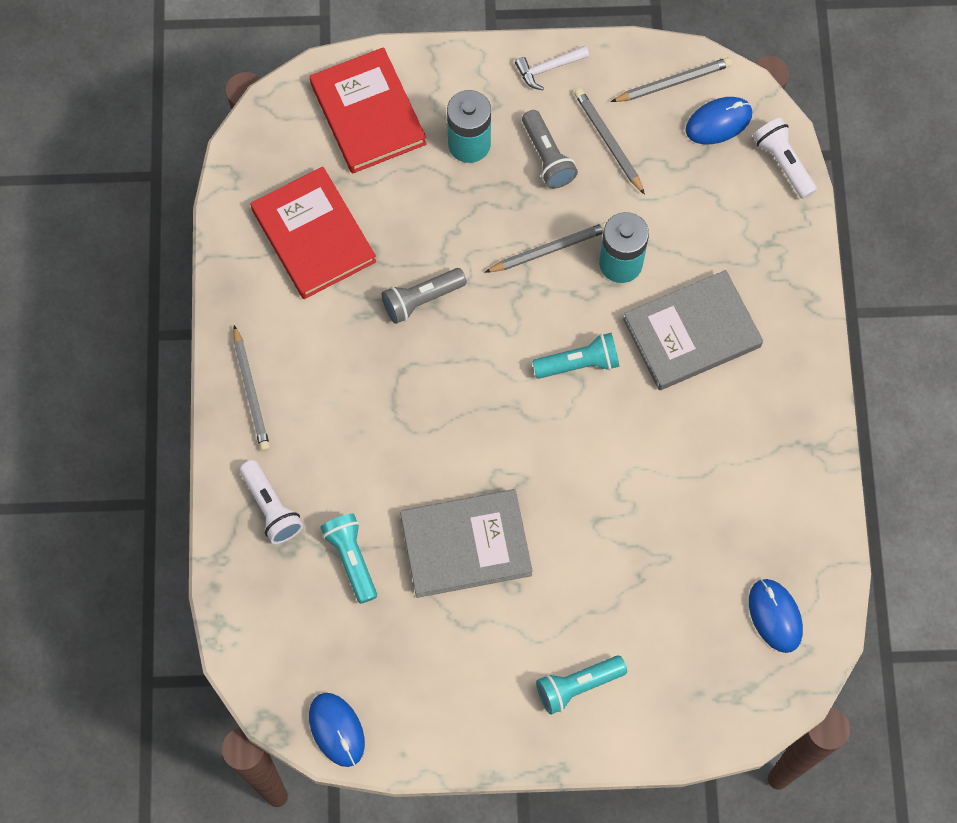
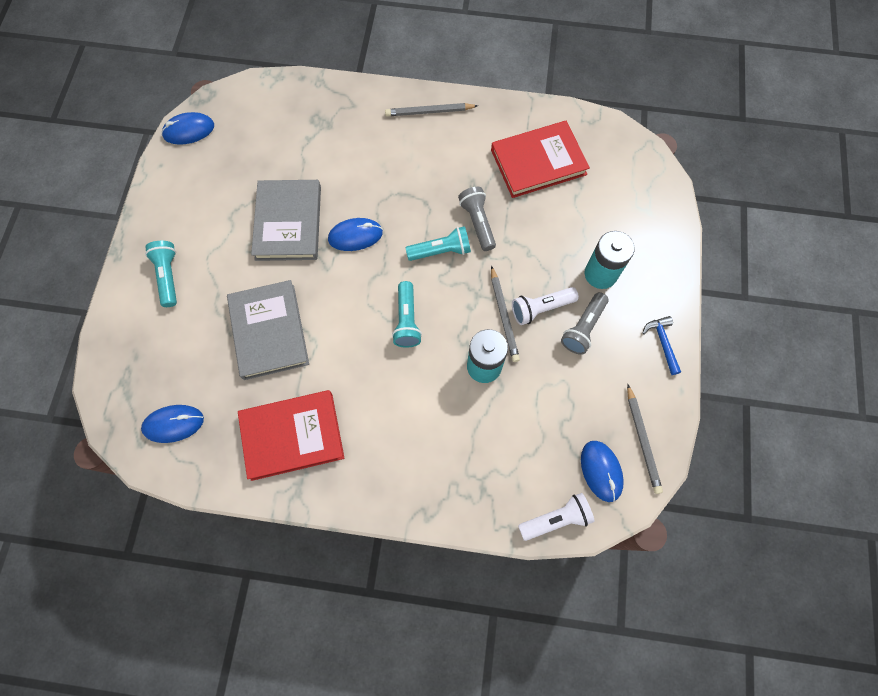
camera: 100 degrees right, 0 degrees up
(271, 508) = (345, 113): white flashlight -> white flashlight (540, 308)
(351, 559) = (298, 154): turquoise flashlight -> turquoise flashlight (441, 251)
(368, 114) = (633, 209): red book -> red book (292, 436)
(470, 452) = (355, 236): none -> blue mouse
(547, 157) = (583, 328): grey flashlight -> grey flashlight turned 45 degrees counterclockwise
(548, 68) = (662, 342): white hammer -> blue hammer
(608, 141) = (592, 377): grey pencil -> none
(691, 333) = (415, 409): grey book -> grey book (269, 331)

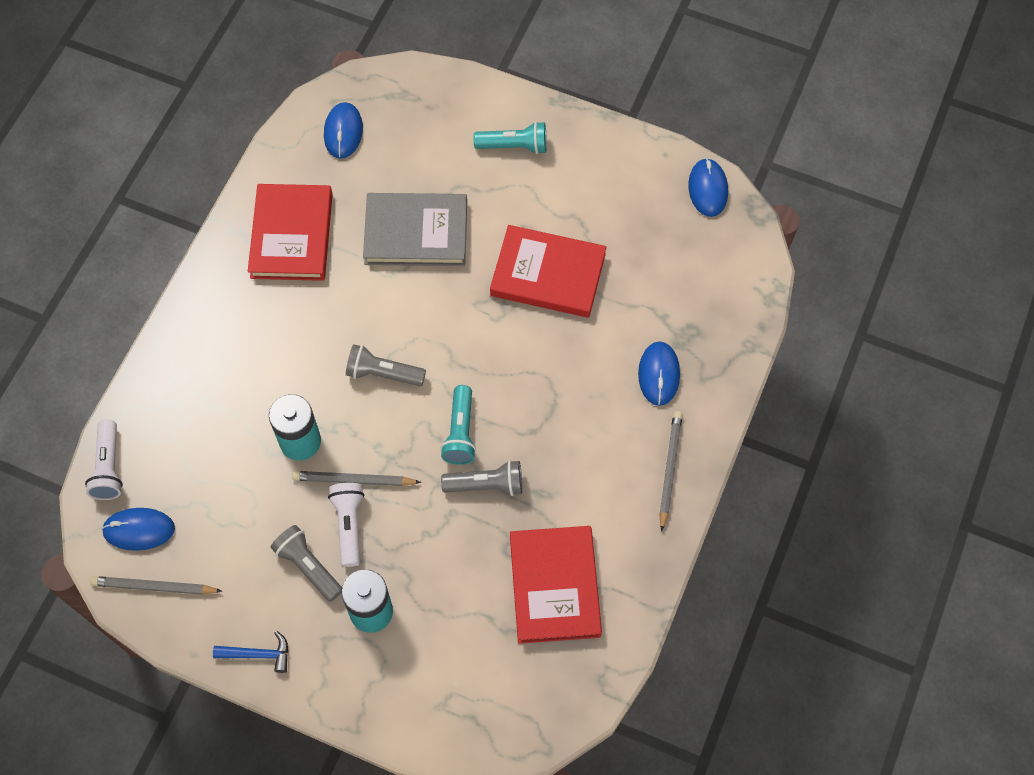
camera: 105 degrees right, 5 degrees down
(288, 223) = (548, 274): grey book -> red book
(355, 236) = (509, 342): blue mouse -> blue mouse (658, 374)
(406, 320) = (383, 373): turquoise flashlight -> grey flashlight

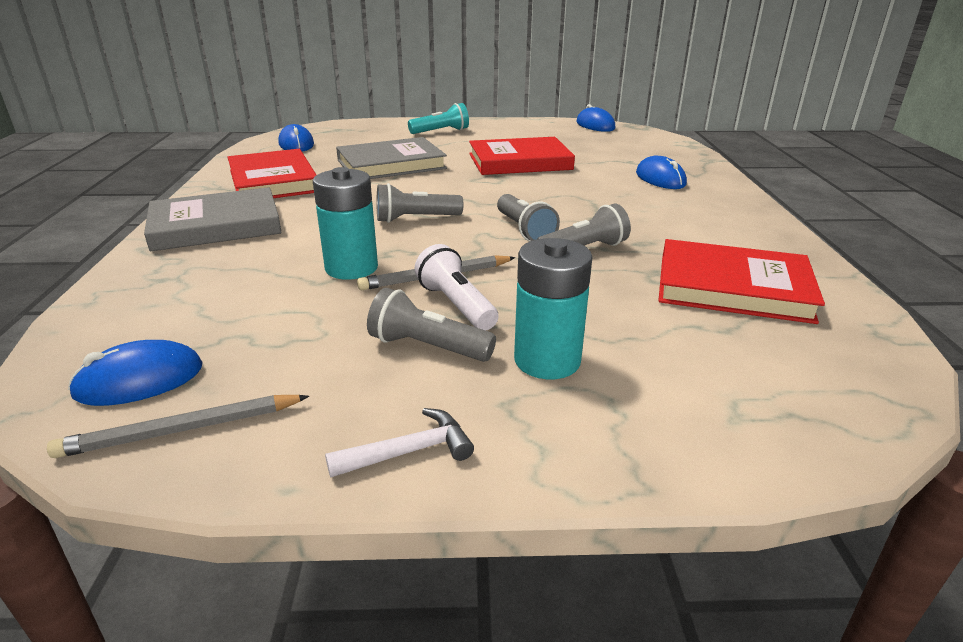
camera: 25 degrees left, 35 degrees down
(109, 467) = (77, 339): white flashlight -> none
(221, 322) = (216, 225): none -> grey book
(258, 654) = (409, 451): blue hammer -> white hammer
(460, 432) = (524, 230): turquoise flashlight -> grey flashlight
(554, 586) = (733, 287): red book -> red book turned 45 degrees counterclockwise
(669, 469) = (734, 210): grey pencil -> none

